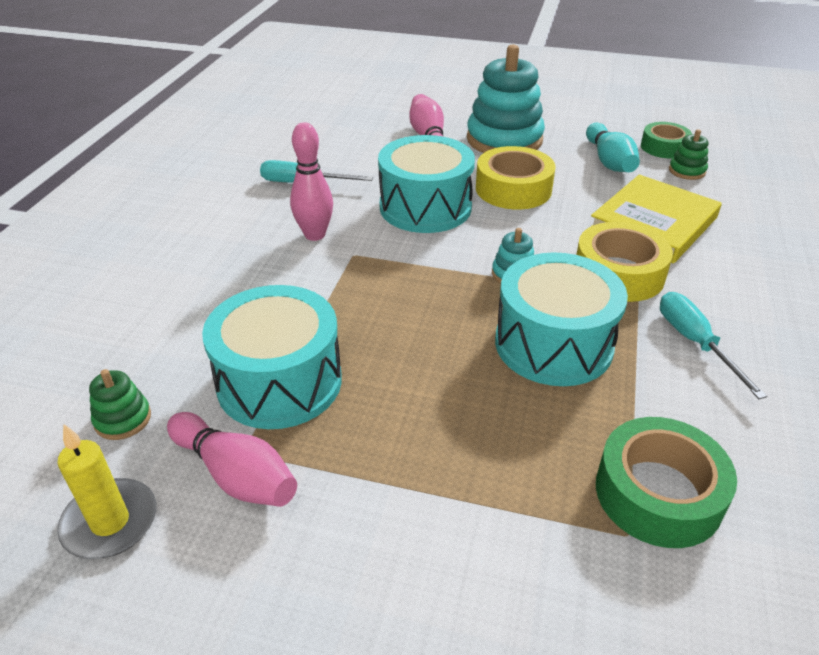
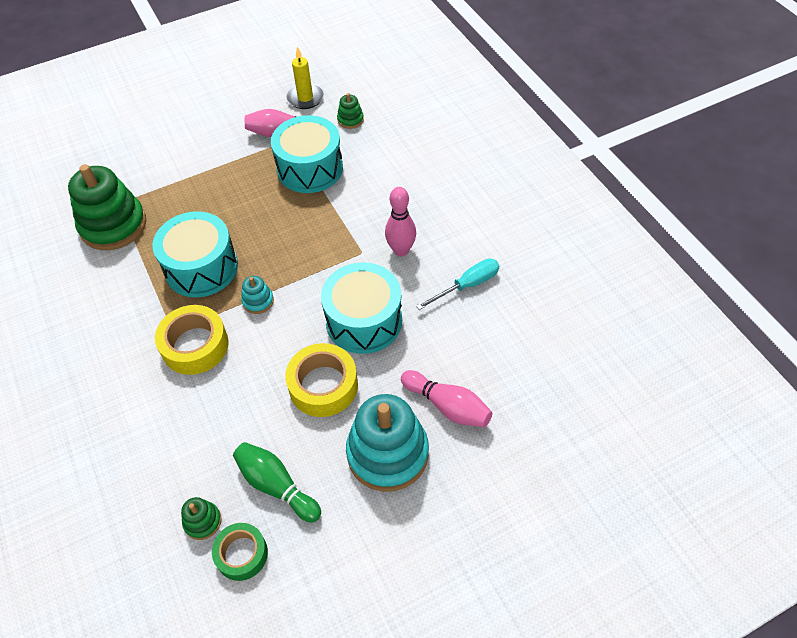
camera: 140 degrees right, 15 degrees up
(609, 161) = (276, 486): turquoise bowling pin -> green bowling pin
(653, 224) = (197, 417): yellow book -> none
(658, 493) = (113, 225): green tape -> green stacking toy
(695, 342) = (126, 319): turquoise screwdriver -> none

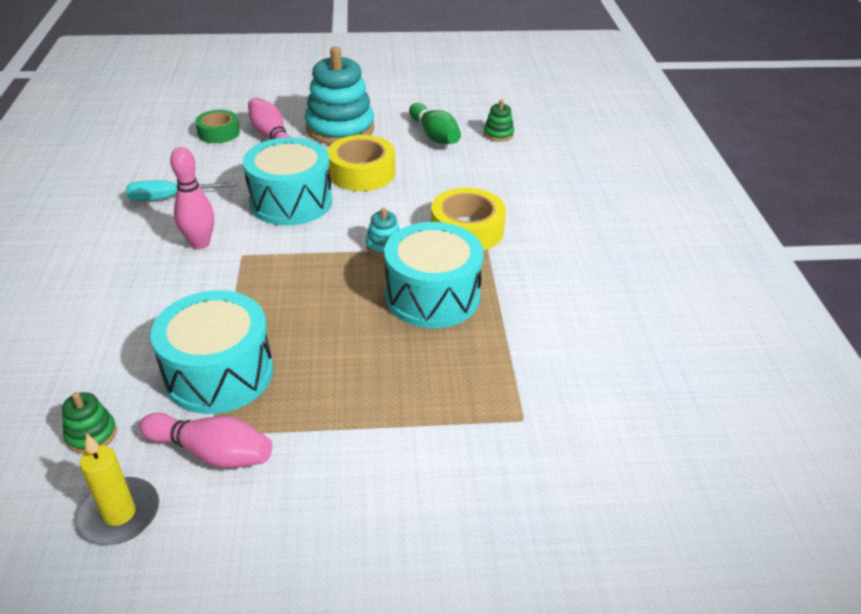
camera: 160 degrees left, 15 degrees down
(113, 225) = (536, 387): green stacking toy -> none
(241, 554) = (475, 116): green tape -> green tape (218, 133)

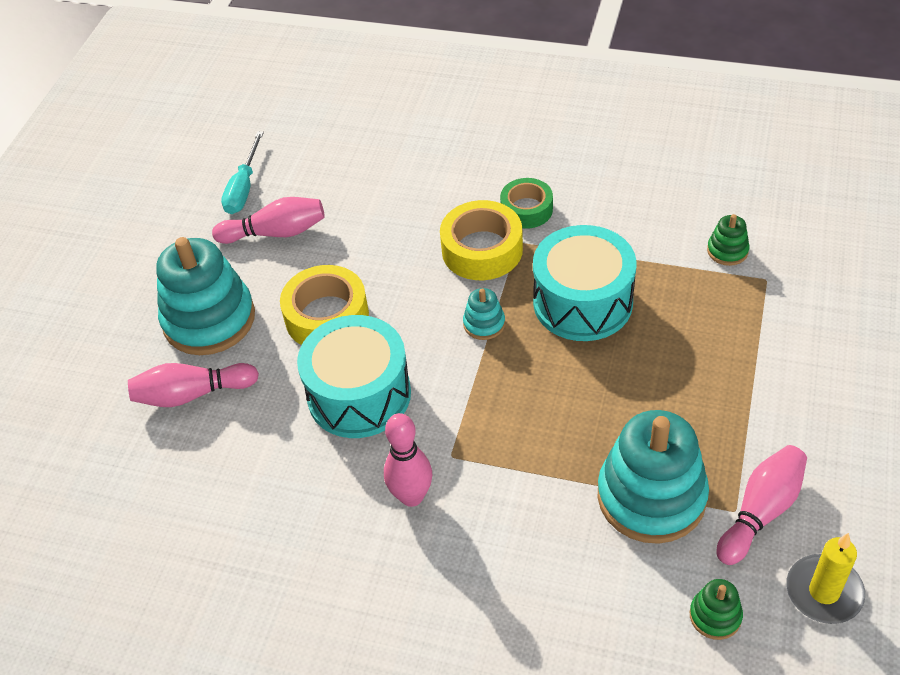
camera: 65 degrees left, 10 degrees up
(170, 198) = (292, 523): turquoise screwdriver -> turquoise screwdriver (243, 188)
(218, 133) = (146, 454): green tape -> green tape (526, 209)
(219, 373) = (651, 496): turquoise drum -> turquoise stacking toy
(434, 135) = (276, 233): green bowling pin -> pink bowling pin
(498, 134) = (303, 177): green stacking toy -> green stacking toy (727, 251)

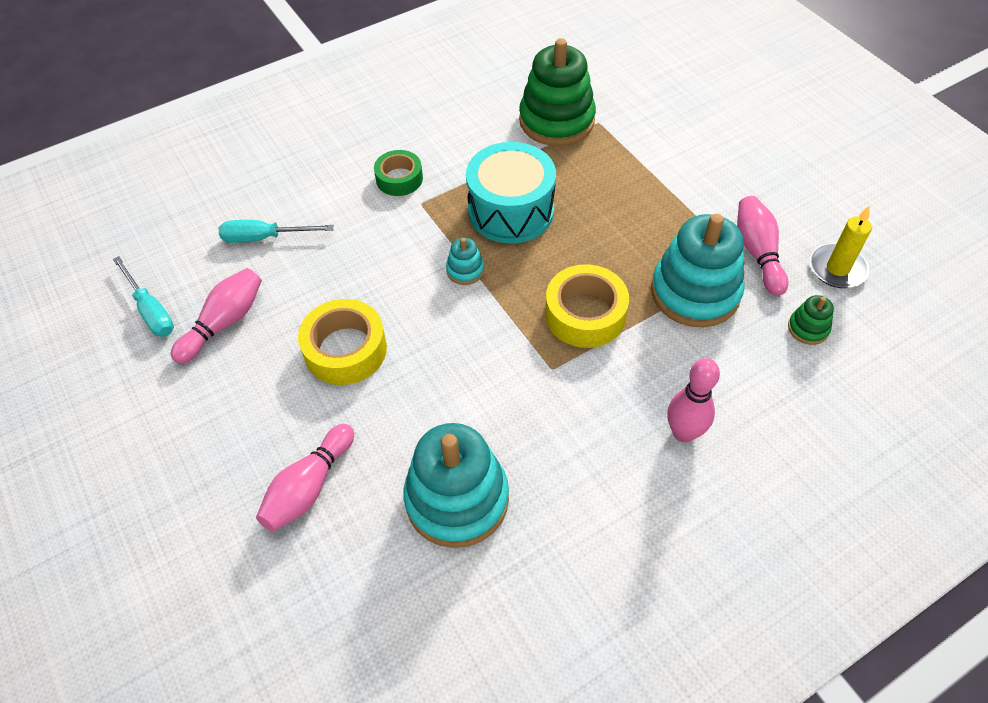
camera: 50 degrees left, 5 degrees up
(209, 319) = (250, 424): turquoise stacking toy -> turquoise stacking toy (457, 499)
(359, 394) = (439, 382): turquoise drum -> none
(374, 187) = (264, 238): none -> turquoise screwdriver
(412, 496) = (561, 415): pink bowling pin -> pink bowling pin (683, 433)
(482, 250) = (402, 225): yellow tape -> yellow tape (585, 314)
(727, 251) = (556, 121): green stacking toy -> green stacking toy, size x2.27

